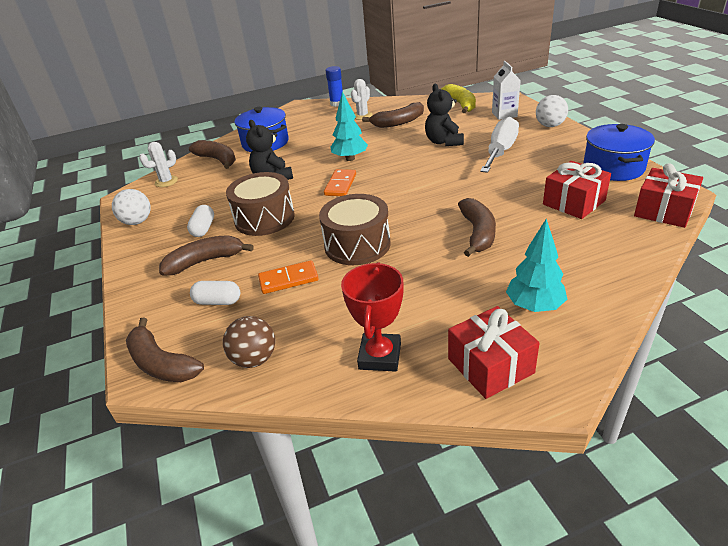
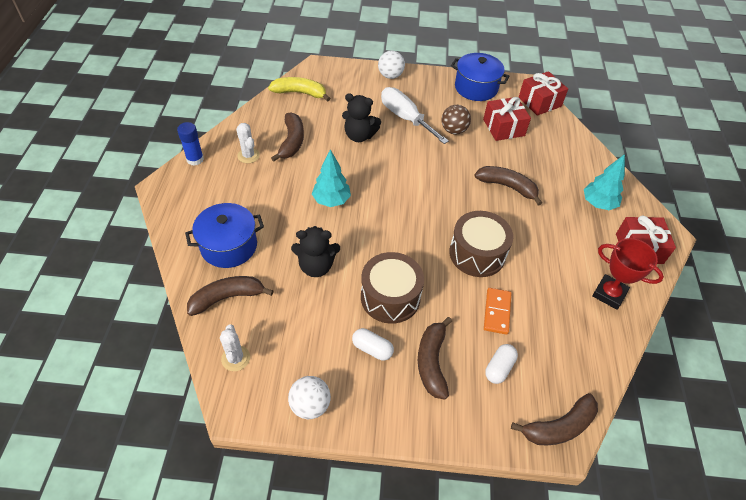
camera: 70 degrees left, 15 degrees up
(254, 359) = (581, 363): brown ball -> brown ball (453, 130)
(340, 185) = (375, 226): orange domino -> none
(504, 114) = (347, 83): white carton -> none

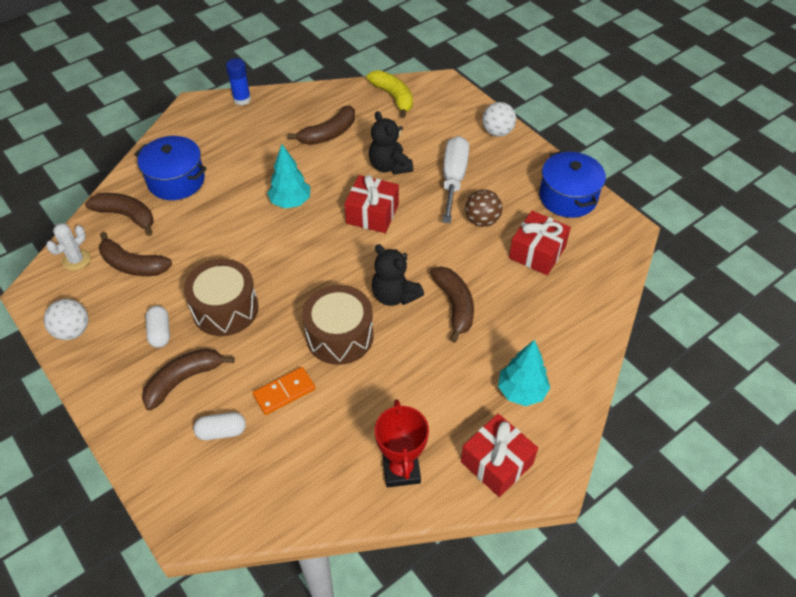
camera: 50 degrees right, 0 degrees up
(248, 155) = (282, 122): white cactus -> none
(316, 266) = (209, 242): black teddy bear -> black teddy bear (394, 295)
(539, 102) = (617, 256): red gift -> red gift (372, 214)
(559, 427) = (197, 515): brown banana -> brown banana (133, 265)

